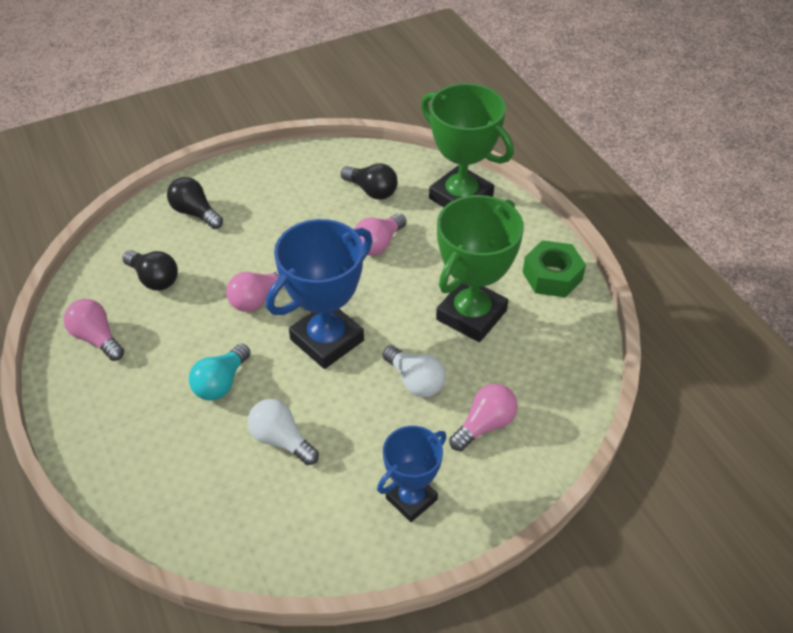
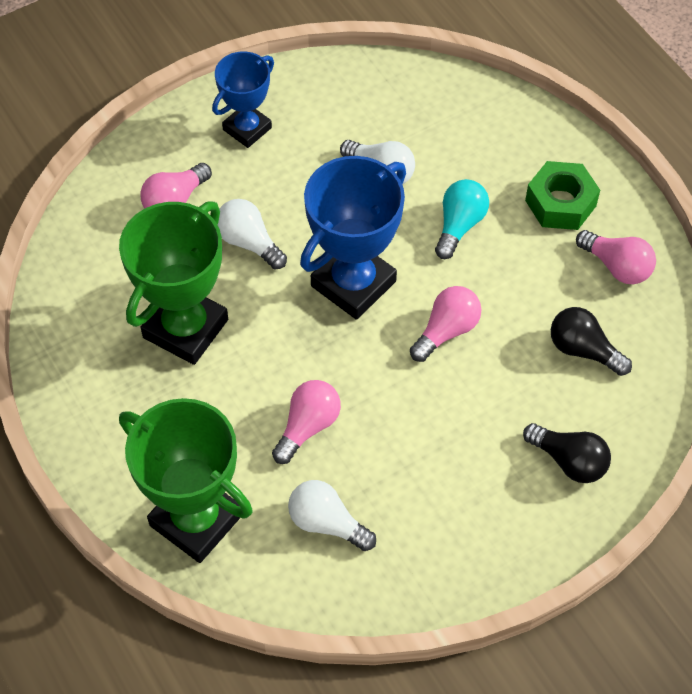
camera: 175 degrees right, 10 degrees up
(372, 191) = (327, 523): black light bulb -> white light bulb
(552, 276) = (80, 392): green nut -> green nut (560, 203)

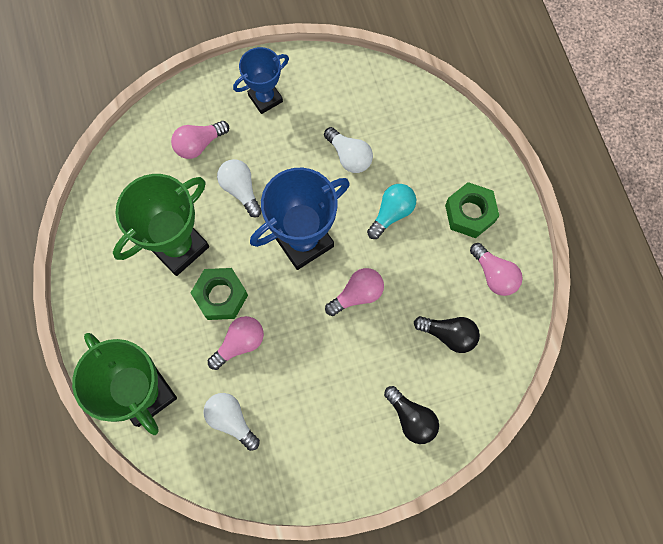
camera: 15 degrees right, 15 degrees up
(263, 375) = (221, 296): none -> green nut
(583, 350) = (449, 335): black light bulb -> black light bulb turned 150 degrees clockwise

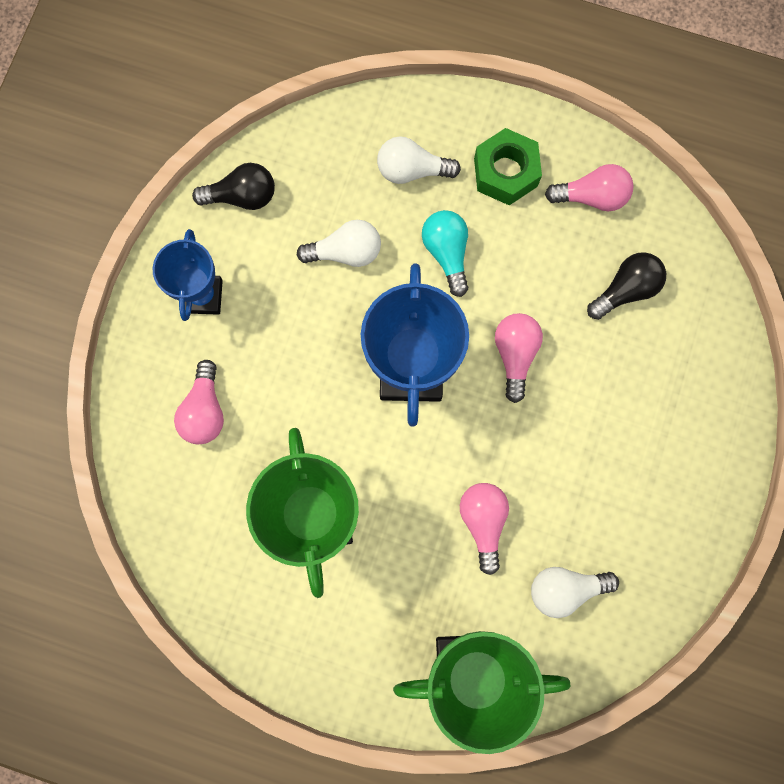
camera: 55 degrees left, 5 degrees up
(221, 296) = (412, 507): green nut -> none
(240, 190) = (298, 400): white light bulb -> white light bulb (412, 170)
(411, 418) = (689, 392): black light bulb -> black light bulb (242, 196)

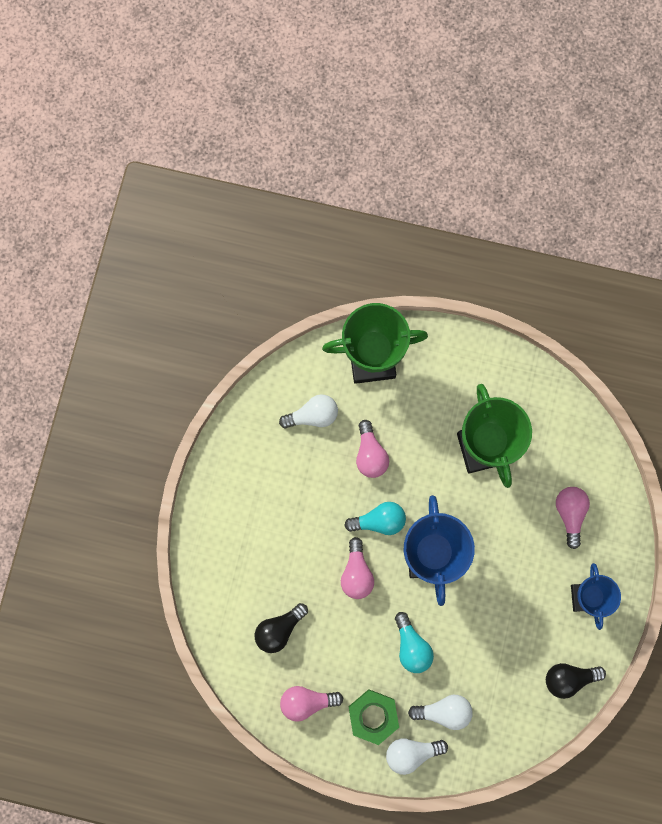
camera: 175 degrees right, 0 degrees up
(346, 252) = (486, 640): white light bulb -> white light bulb (411, 752)
(477, 424) = (379, 521): none -> turquoise light bulb

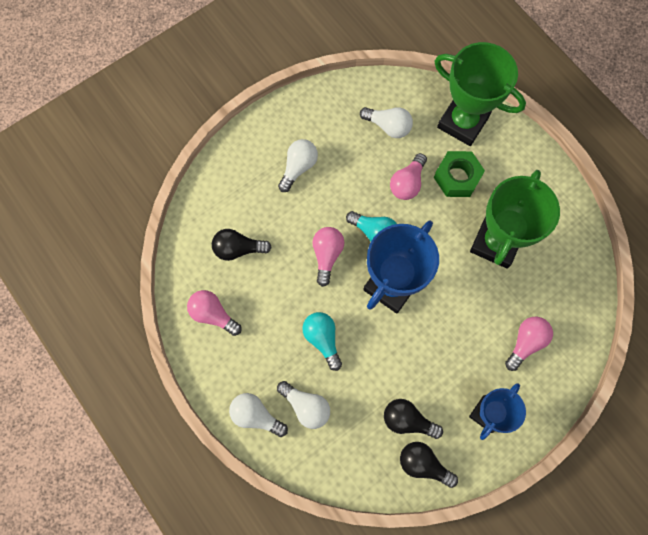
camera: 40 degrees right, 5 degrees down
(268, 516) = (298, 167): none -> white light bulb
(356, 573) = (327, 255): pink light bulb -> pink light bulb turned 150 degrees clockwise
(373, 716) = (251, 365): green nut -> green nut (457, 177)
(411, 646) = (322, 339): turquoise light bulb -> turquoise light bulb turned 135 degrees clockwise
(529, 654) = (407, 420): none -> black light bulb

